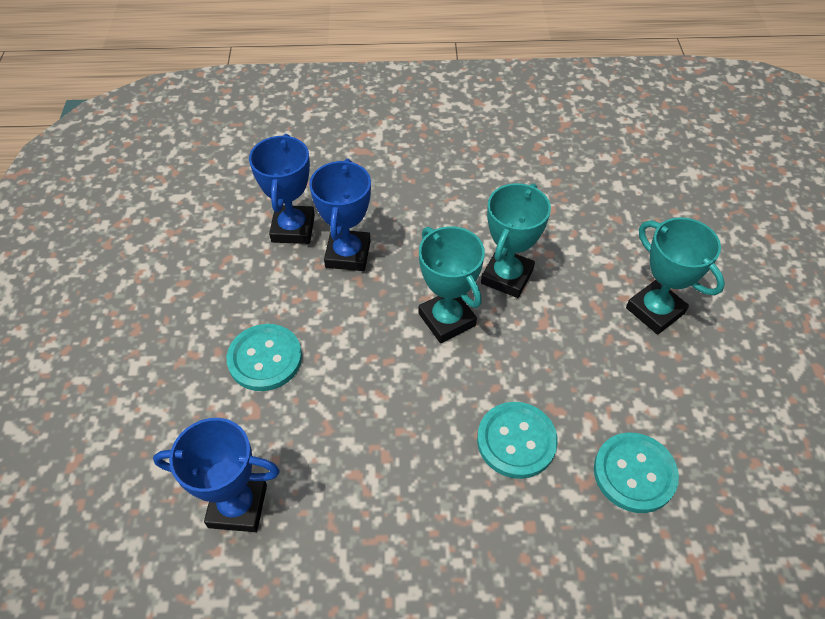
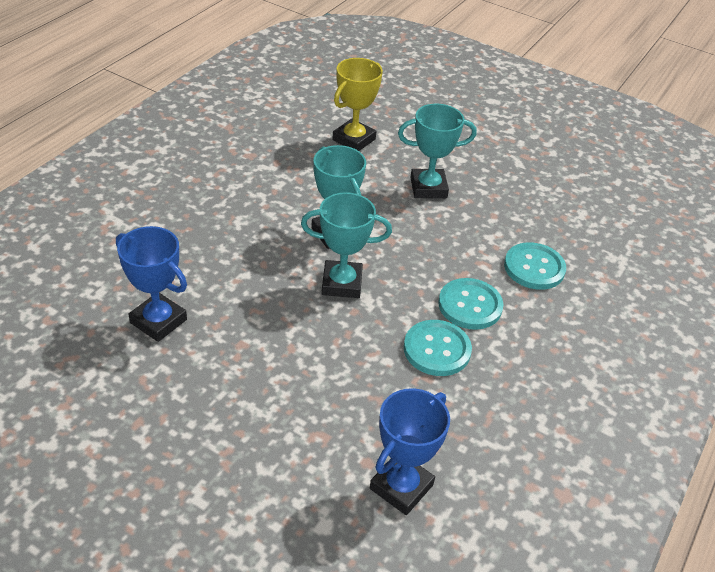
camera: 60 degrees left, 10 degrees down
(265, 359) = (277, 404): turquoise button -> turquoise button (437, 349)
(348, 254) = (223, 303): blue trophy -> none
(656, 213) = (354, 139): none -> yellow trophy

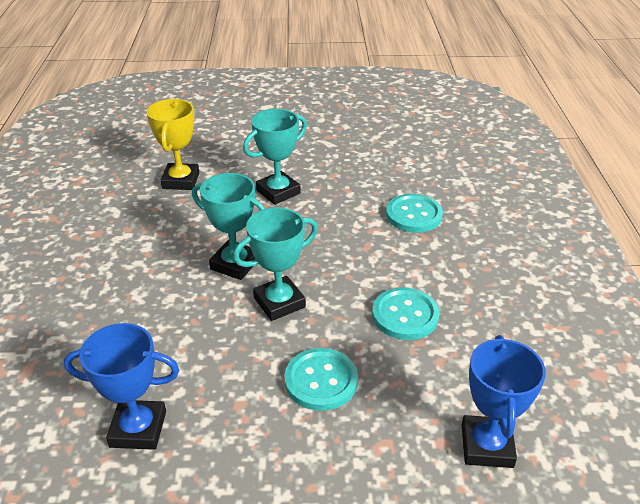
camera: 30 degrees left, 5 degrees down
(470, 305) = (396, 267): turquoise button -> turquoise button (321, 380)

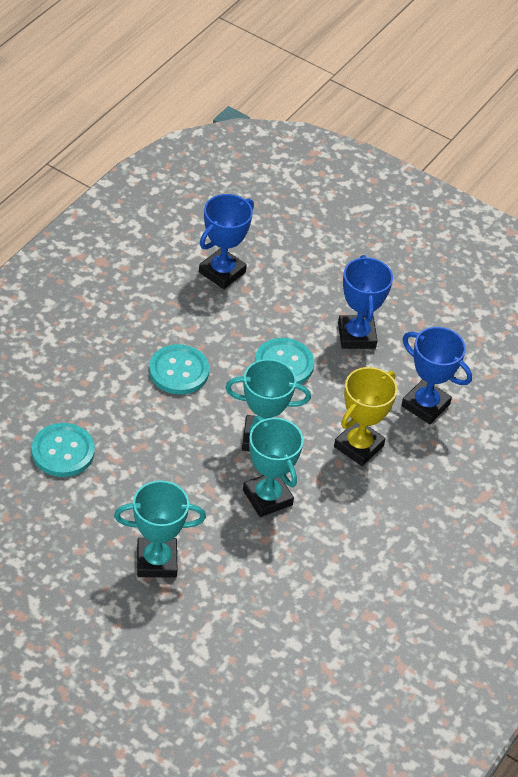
camera: 150 degrees left, 10 degrees up
(180, 181) = (241, 643): yellow trophy -> yellow trophy (358, 446)
(273, 466) = (356, 336): none -> blue trophy

